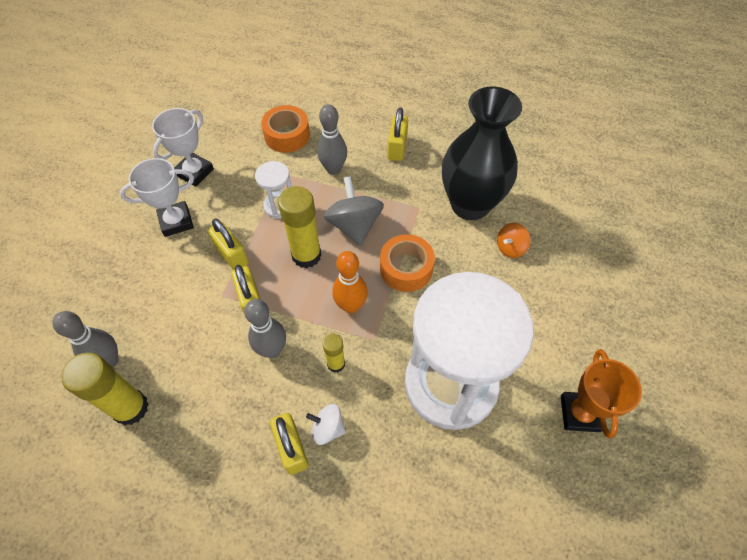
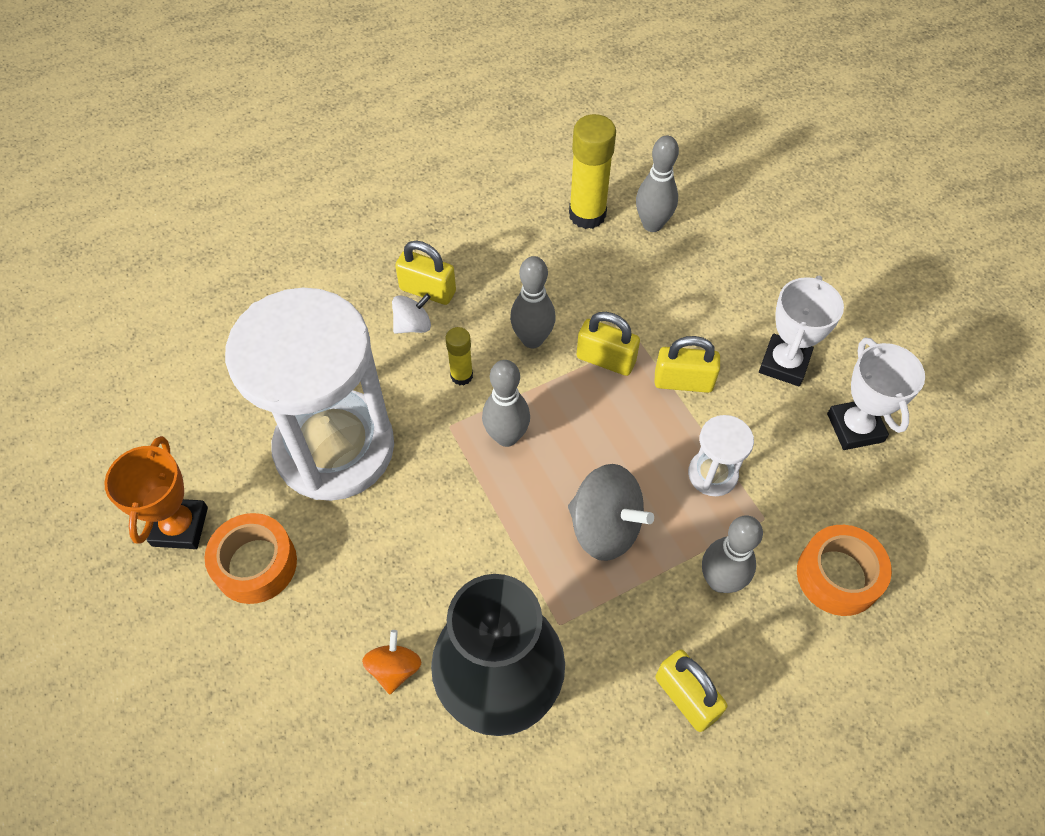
camera: 135 degrees right, 0 degrees up
(306, 255) = (612, 447): yellow glue stick -> none
(351, 306) = (506, 436): orange bowling pin -> grey bowling pin
(406, 268) = (493, 527): orange tape -> orange tape (255, 564)
(579, 413) = (180, 526): orange trophy -> orange trophy turned 45 degrees clockwise

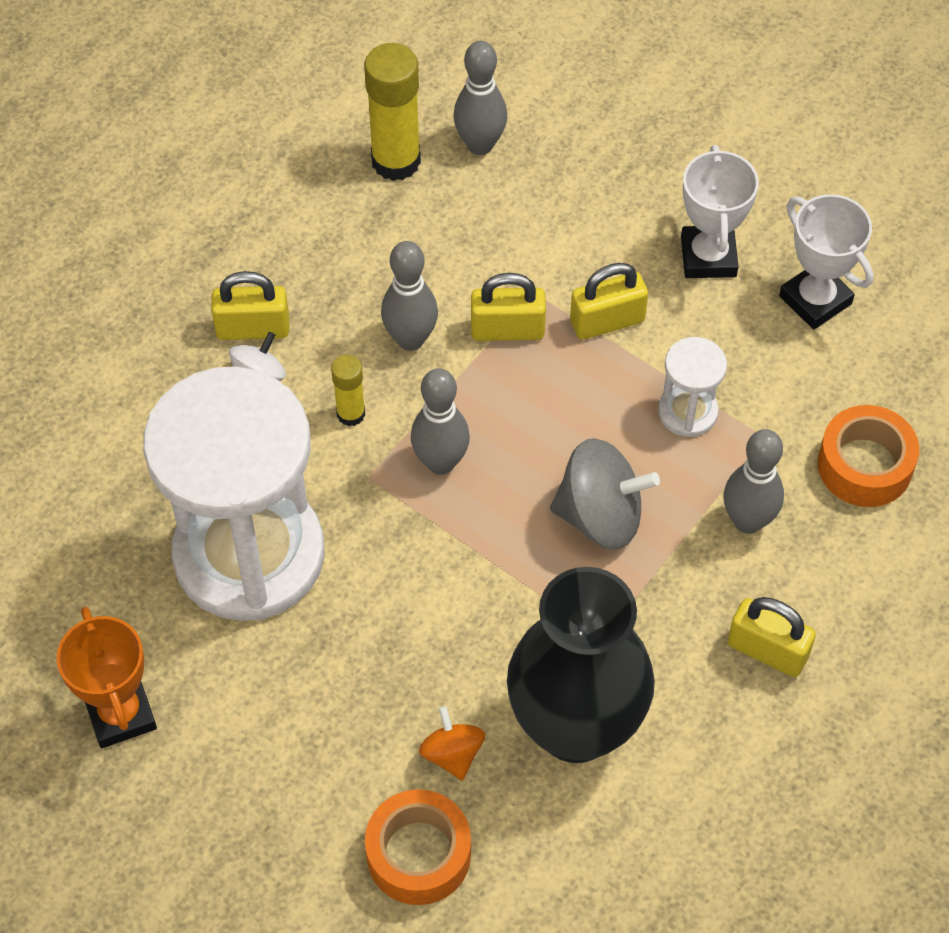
camera: 25 degrees left, 0 degrees up
(255, 564) = (234, 716): orange tape -> orange tape (418, 854)

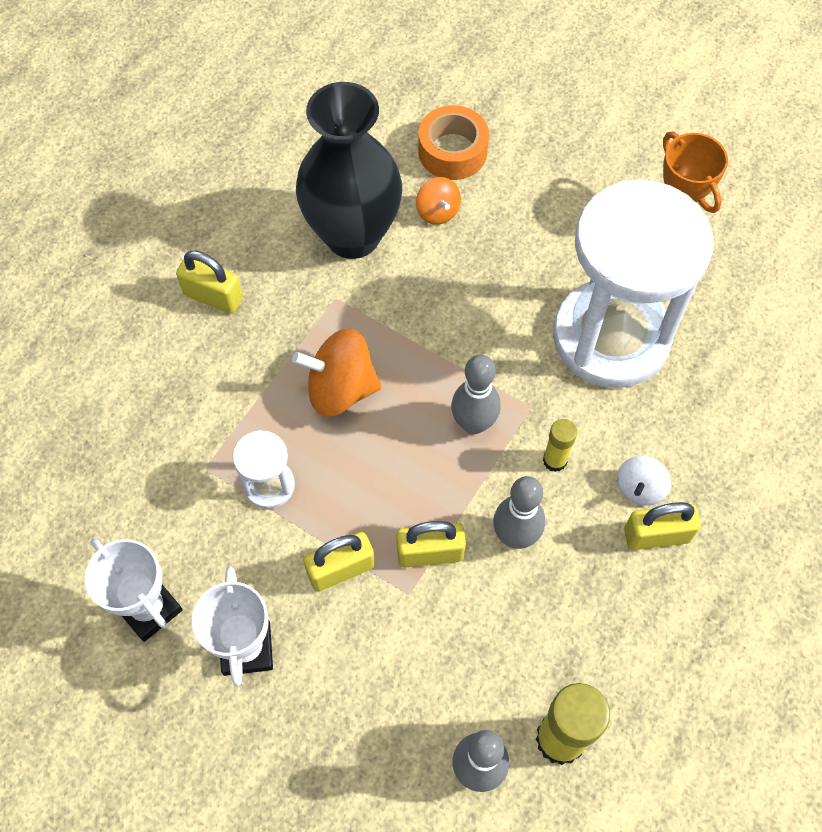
camera: 175 degrees right, 5 degrees up
(600, 516) = (340, 389): grey spinning top -> orange spinning top
(747, 521) = (223, 394): grey bowling pin -> none
(864, 465) = (123, 448): orange tape -> none

